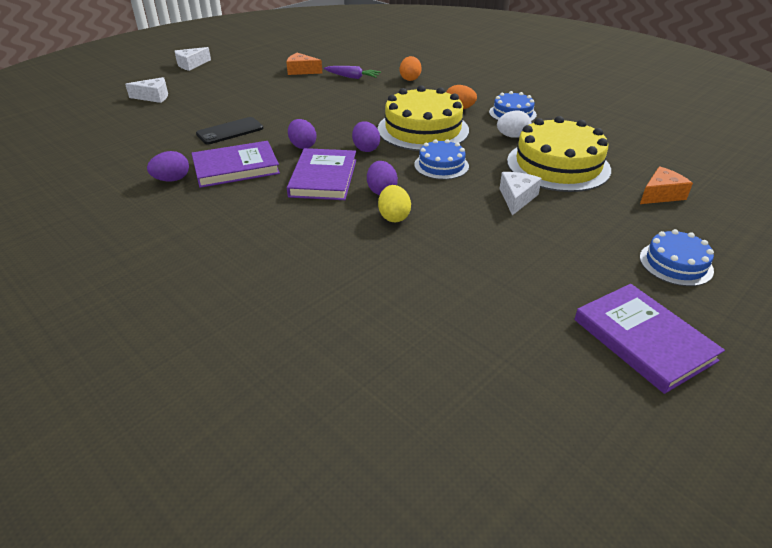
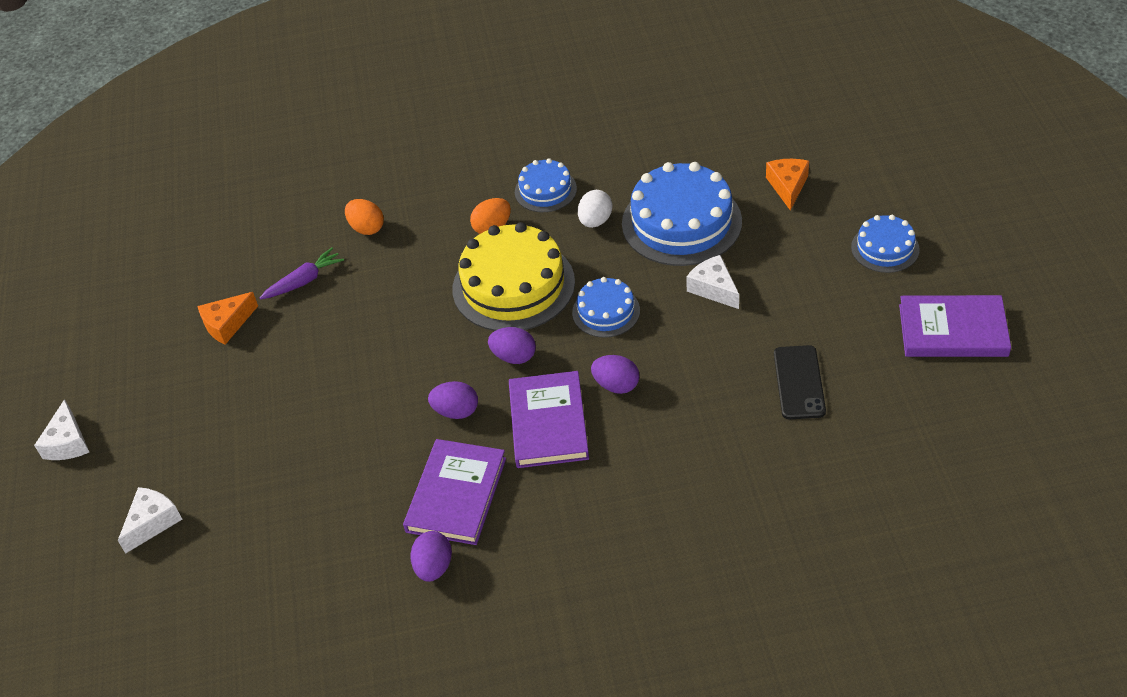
camera: 50 degrees left, 10 degrees up
(230, 131) = (351, 469): black phone -> black phone (799, 382)
(323, 178) = (548, 423): purple book -> purple book turned 45 degrees clockwise
(394, 217) = (672, 398): yellow egg -> none
(558, 165) = (681, 222): yellow cake -> blue cake

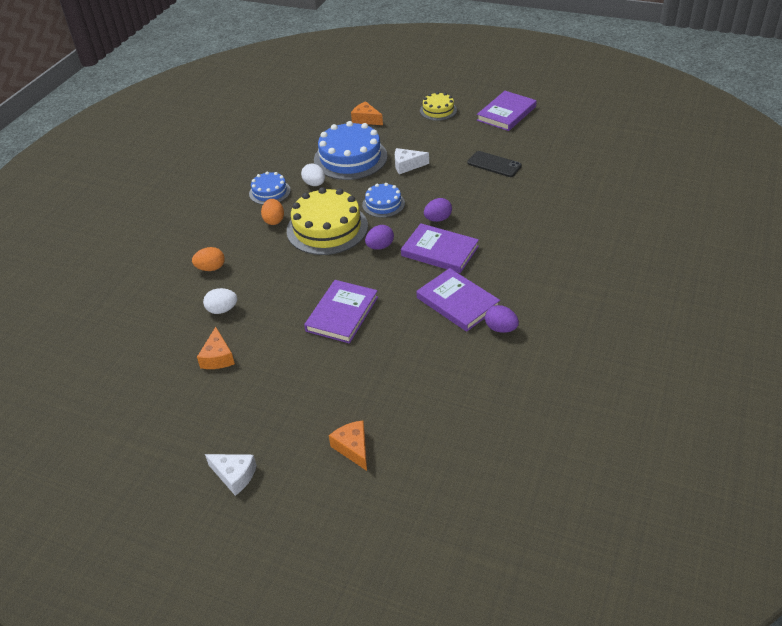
camera: 60 degrees left, 5 degrees down
(152, 522) = (353, 448): white cheese -> orange cheese
(303, 281) = (222, 310): purple carrot -> white egg
(362, 390) = (342, 314): none -> purple book
(456, 411) = (397, 282): purple egg -> none
(885, 248) = (438, 110): blue cake -> yellow cake

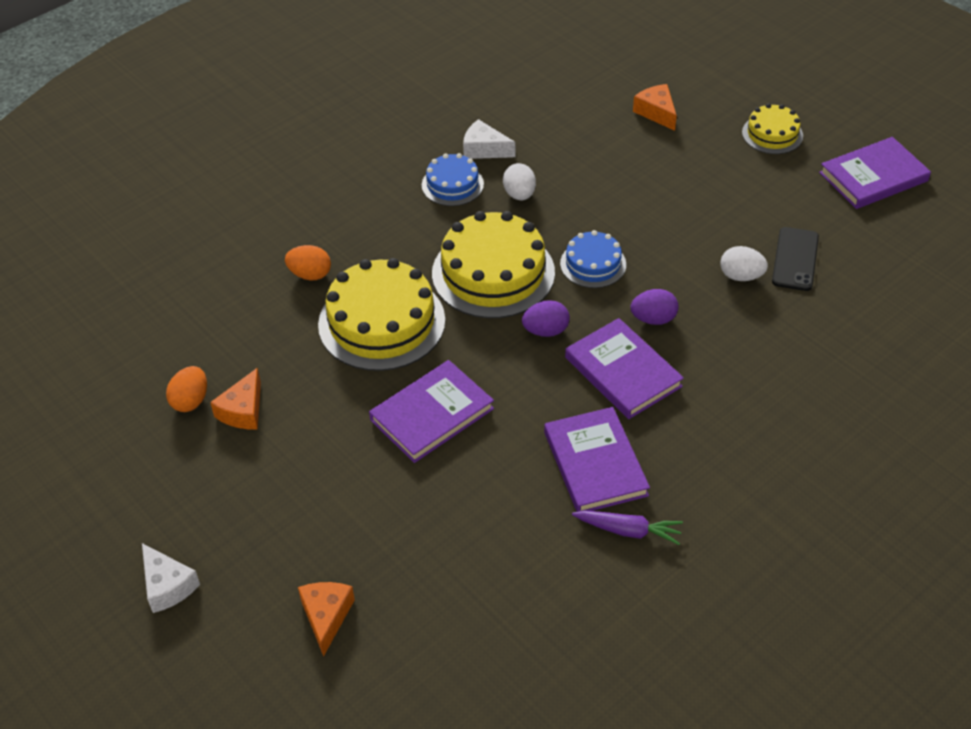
camera: 25 degrees right, 5 degrees up
(222, 310) = (288, 343): white egg -> white egg (741, 276)
(274, 220) = (431, 232): orange egg -> orange egg (190, 401)
(275, 277) = (381, 322): none -> yellow cake
(350, 158) = (594, 170): blue cake -> none
(407, 165) = (666, 213): white cheese -> white cheese (484, 149)
(494, 164) = (795, 259): black phone -> black phone turned 45 degrees clockwise
(501, 328) = (628, 530): purple egg -> purple carrot

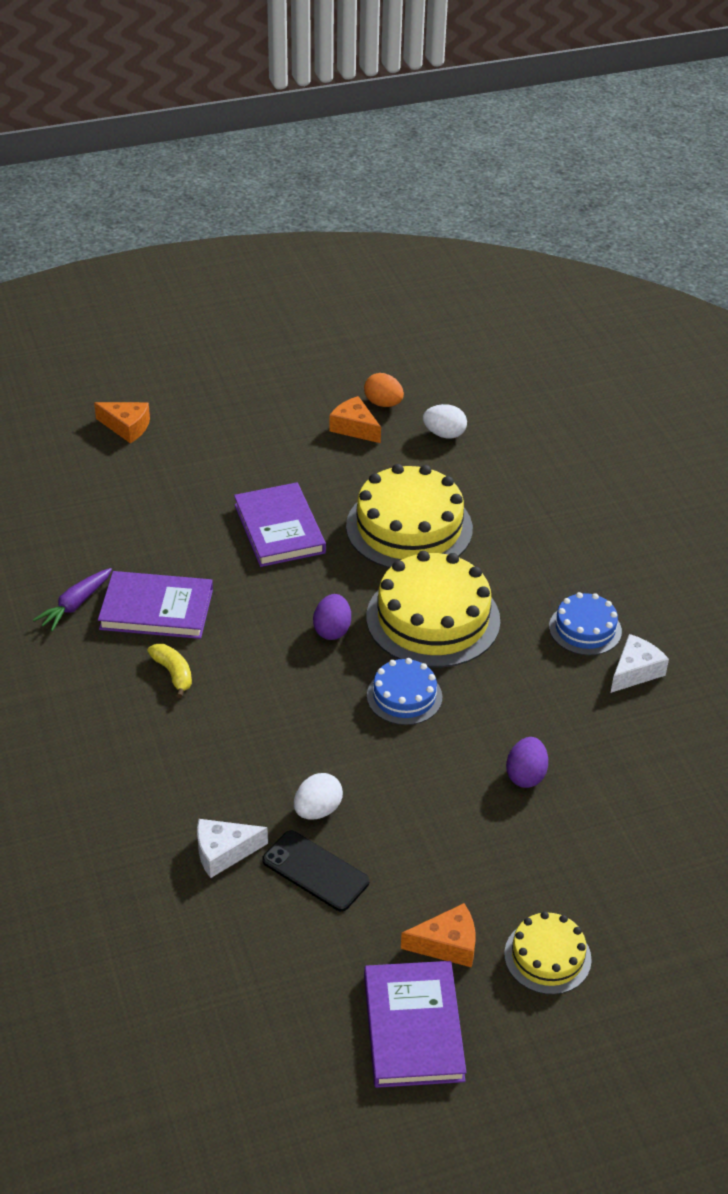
camera: 110 degrees right, 5 degrees down
(167, 586) = (210, 363): white cheese -> white cheese (223, 852)
(310, 274) = (498, 499): orange egg -> none
(519, 194) = (543, 675): white egg -> white egg (444, 434)
(622, 372) = (246, 665): purple book -> none
(653, 319) = (300, 713): purple egg -> purple egg (525, 775)
(656, 112) = (641, 853): orange cheese -> orange cheese (447, 944)
(665, 418) = (173, 673): none -> yellow banana

